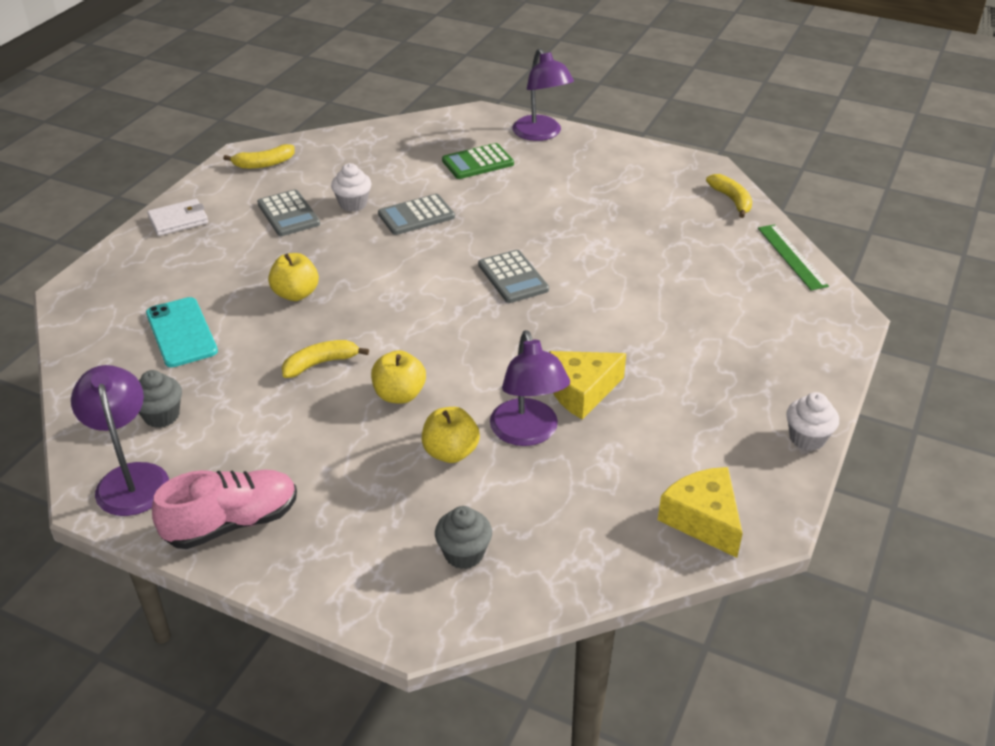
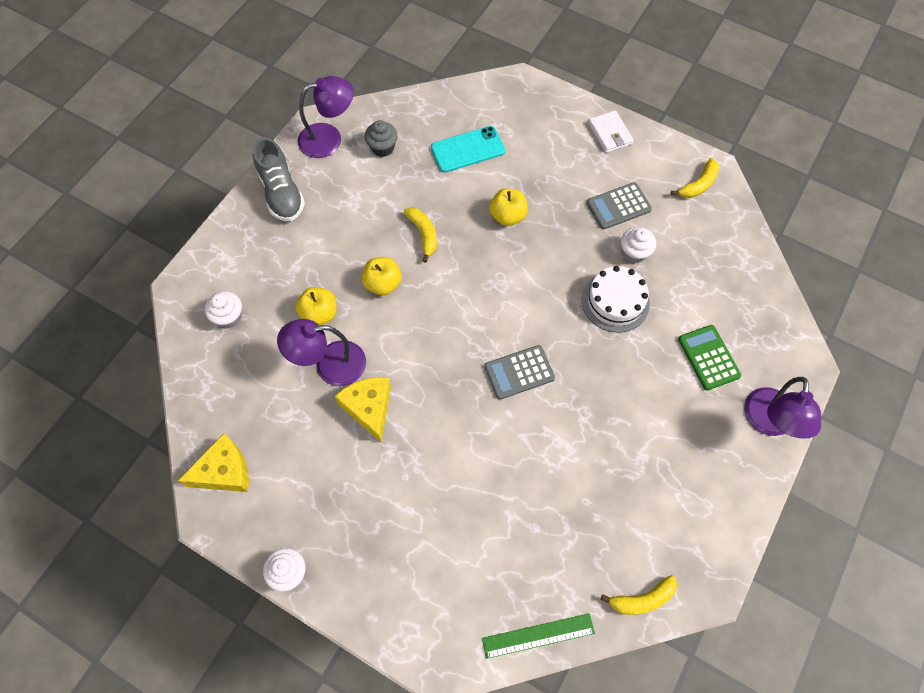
camera: 95 degrees right, 25 degrees up
(232, 523) = (281, 193): pink shoe -> grey shoe
(264, 164) = (698, 184): yellow banana -> yellow banana turned 120 degrees counterclockwise
(416, 215) = (615, 301): grey calculator -> white cake
(464, 554) = (229, 317): grey cupcake -> white cupcake
(541, 134) = (768, 423): purple lamp -> purple lamp turned 60 degrees counterclockwise

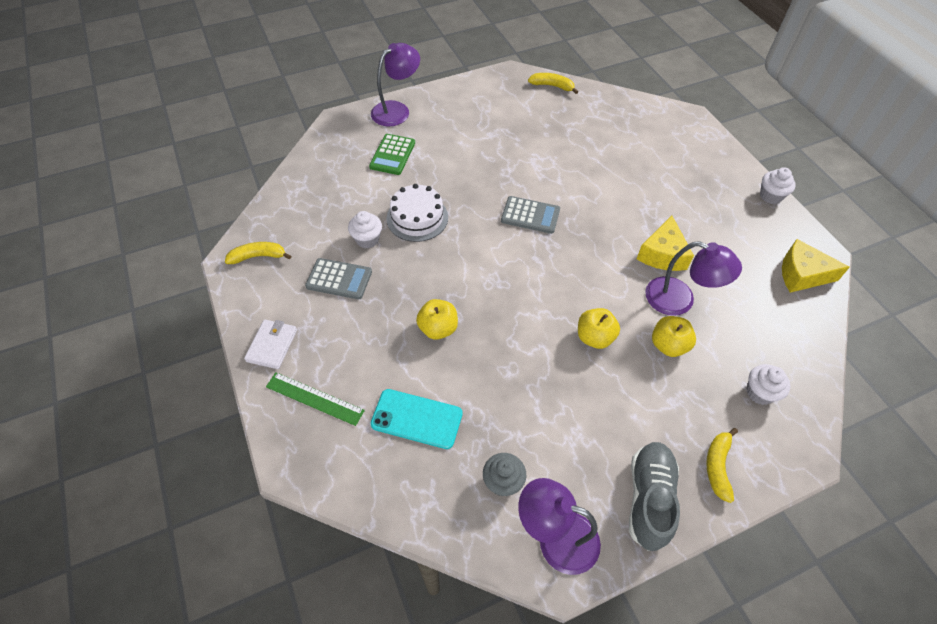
camera: 145 degrees left, 10 degrees down
(423, 234) = (527, 359): yellow banana -> yellow banana (718, 466)
(538, 635) = (624, 101): green ruler -> green ruler (314, 398)

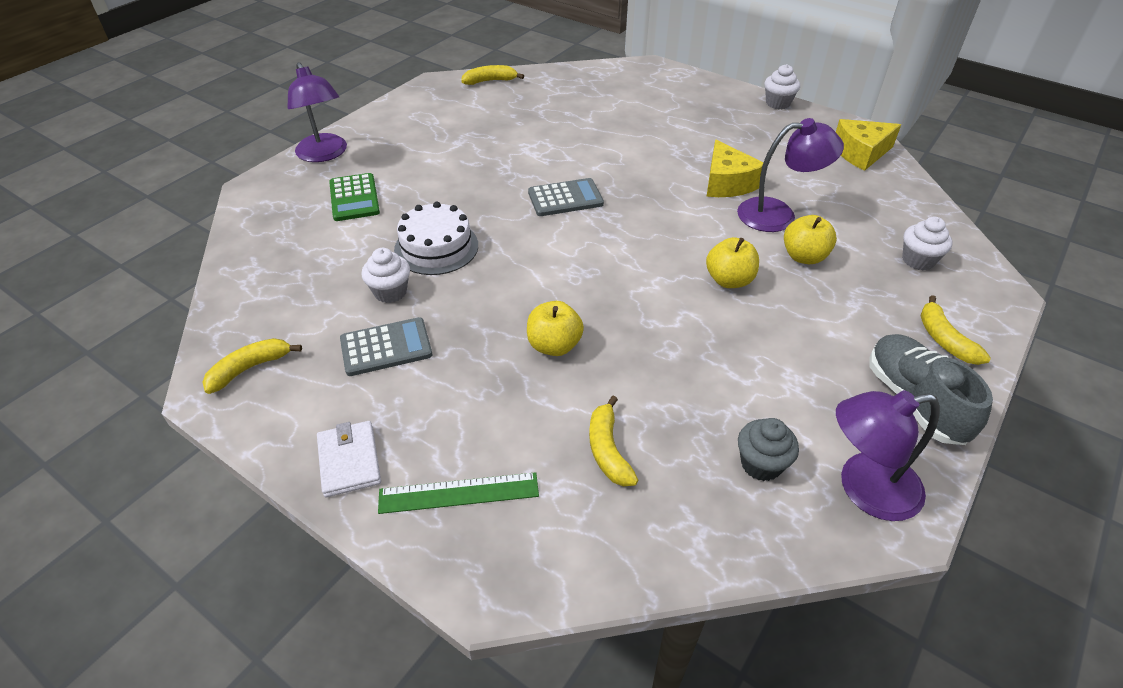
camera: 30 degrees left, 10 degrees down
(397, 110) = (324, 154): purple lamp -> purple lamp turned 135 degrees clockwise
(416, 419) = (608, 450): turquoise phone -> yellow banana

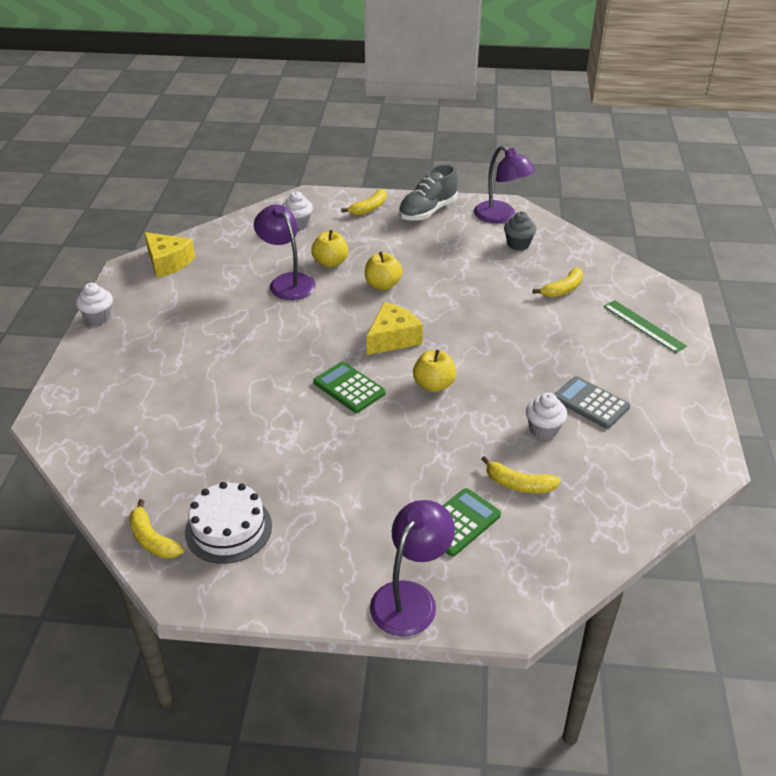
camera: 120 degrees left, 5 degrees down
(250, 368) = (677, 457): yellow banana -> yellow banana (518, 484)
(349, 461) = (675, 373): white wallet -> none
(436, 247) = (474, 431): white cake -> white cake (228, 528)
(554, 345) = (512, 333): yellow apple -> yellow apple (434, 385)
(565, 198) = (349, 388): grey calculator -> green calculator
(727, 183) = (260, 313): yellow cheese -> yellow cheese (392, 338)

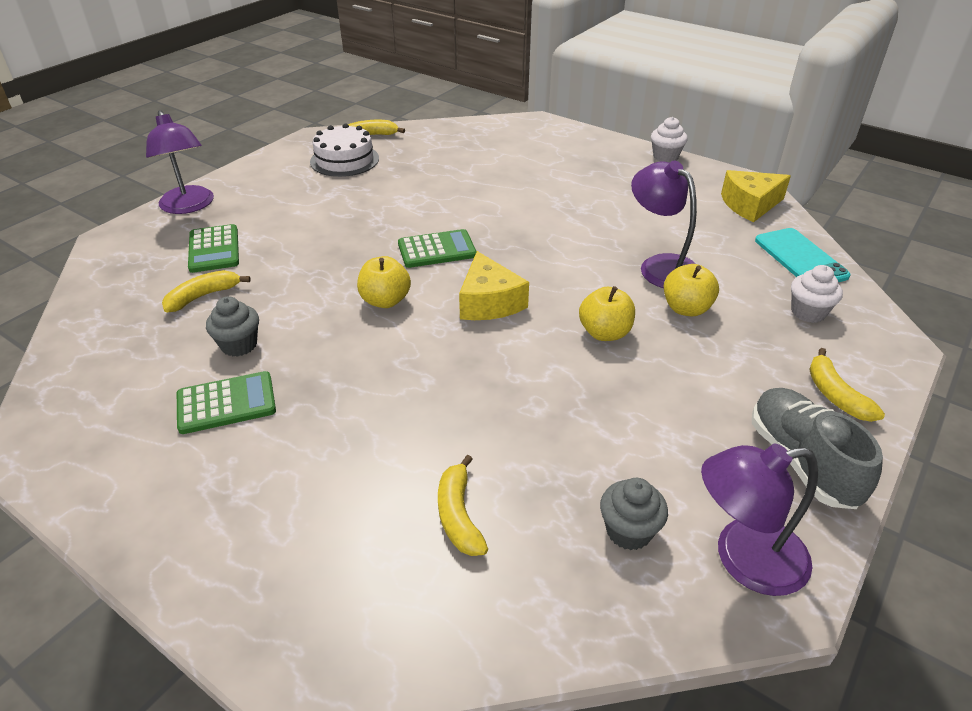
camera: 120 degrees right, 0 degrees up
(234, 233) = (800, 258): none -> turquoise phone
(287, 282) = (661, 266): purple lamp -> purple lamp turned 120 degrees counterclockwise
(543, 429) = (239, 345): white cupcake -> grey cupcake
(591, 403) = (226, 403): grey calculator -> green calculator
(643, 326) = (286, 563): green ruler -> none

